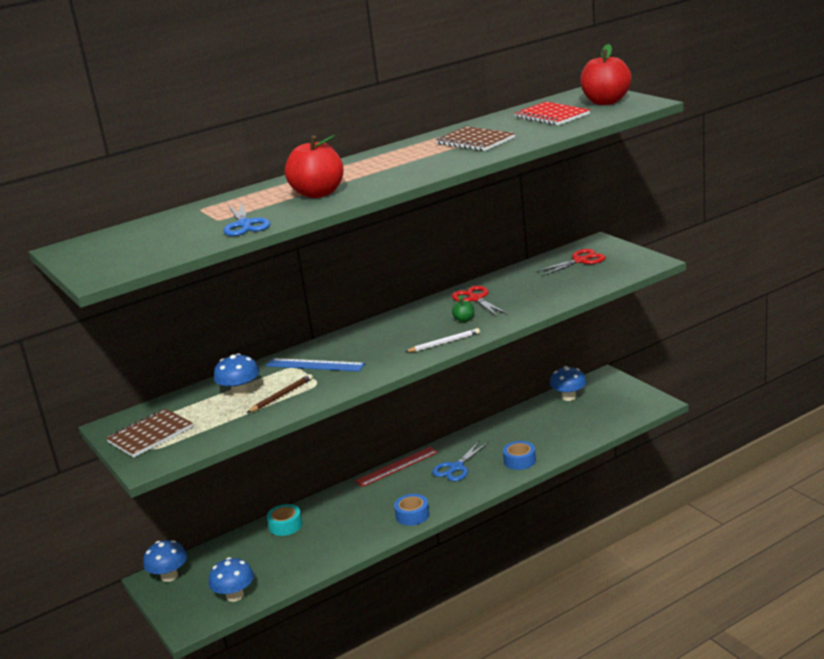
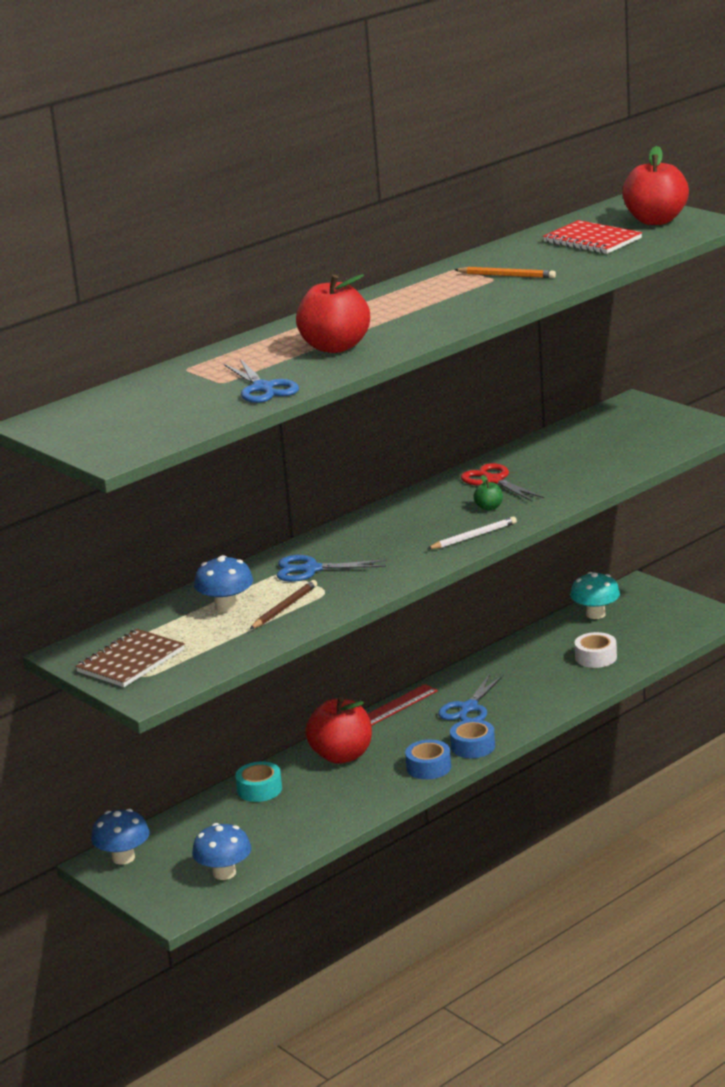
camera: 10 degrees left, 0 degrees up
(315, 365) = (311, 569): blue ruler -> blue scissors
(353, 501) = (342, 756): none -> red apple
(475, 141) = (506, 275): brown notebook -> orange pencil
(519, 461) = (552, 695): blue tape -> blue tape (473, 746)
(560, 431) = (596, 657): none -> white tape
(569, 397) = (595, 614): blue mushroom -> turquoise mushroom
(580, 261) = (617, 428): red scissors -> none

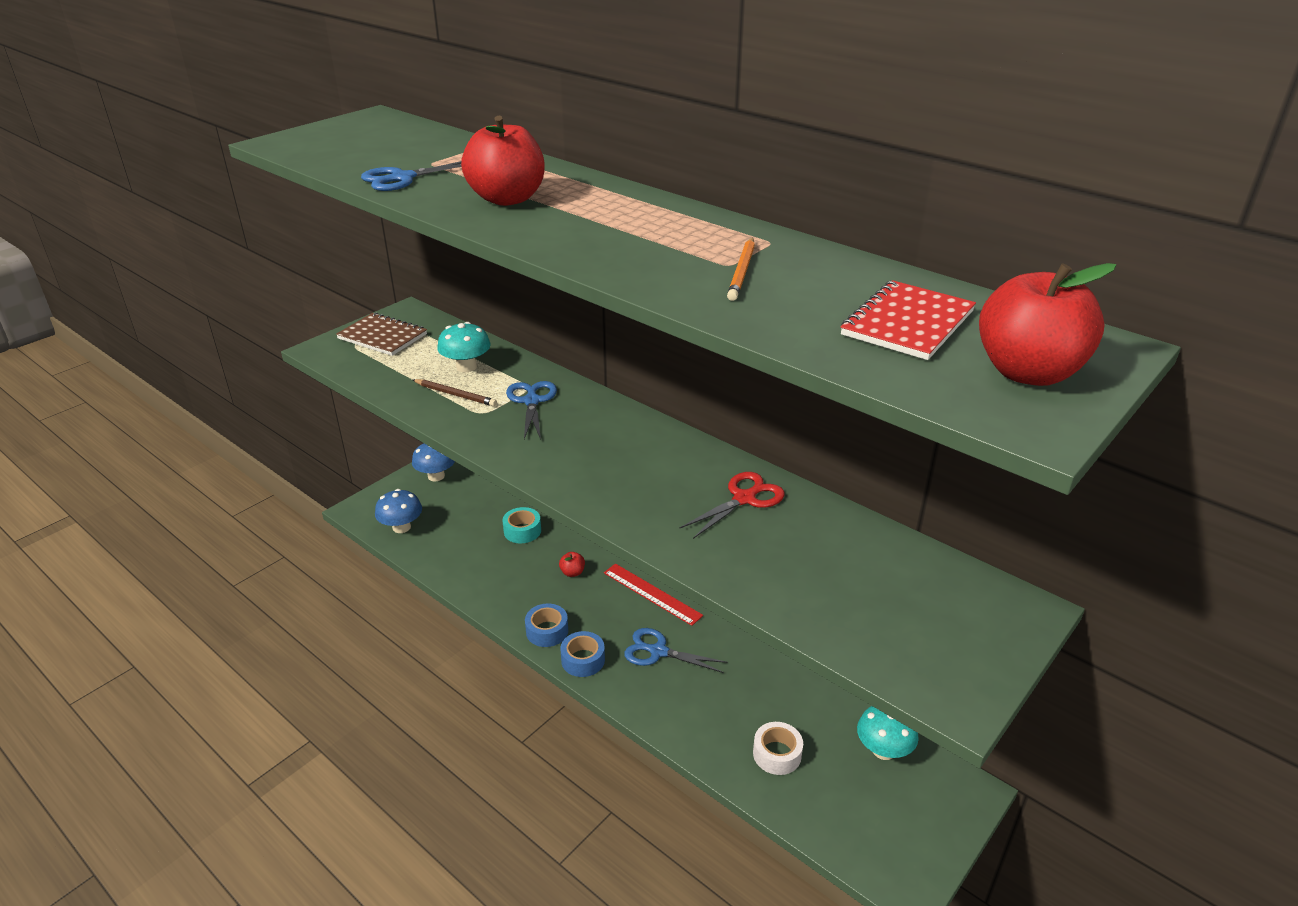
camera: 80 degrees right, 10 degrees up
(226, 607) = (466, 367): blue mushroom -> turquoise mushroom
(342, 756) = (572, 572): red apple -> red apple, size x0.44
(473, 536) = (593, 492): white pencil -> none
(489, 507) = (669, 499): green apple -> none

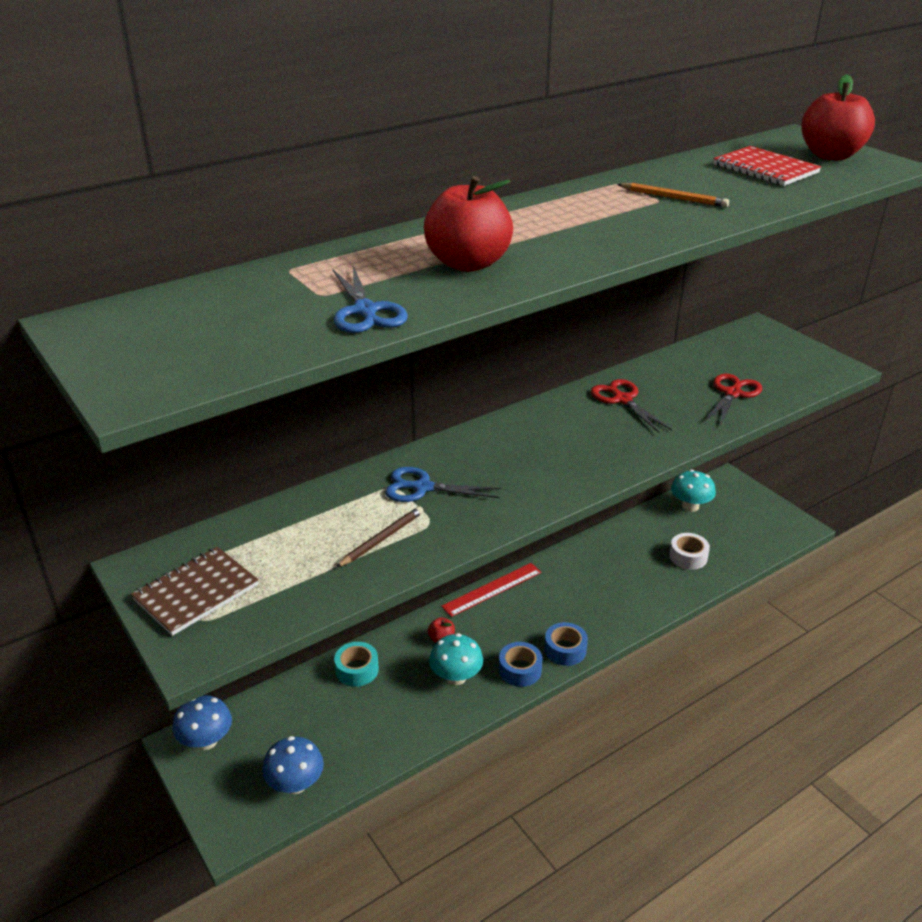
camera: 75 degrees left, 0 degrees up
(466, 367) = (322, 526): turquoise mushroom -> turquoise mushroom (456, 677)
(658, 651) = (567, 599): blue scissors -> none
(810, 587) = (732, 394): none -> red scissors

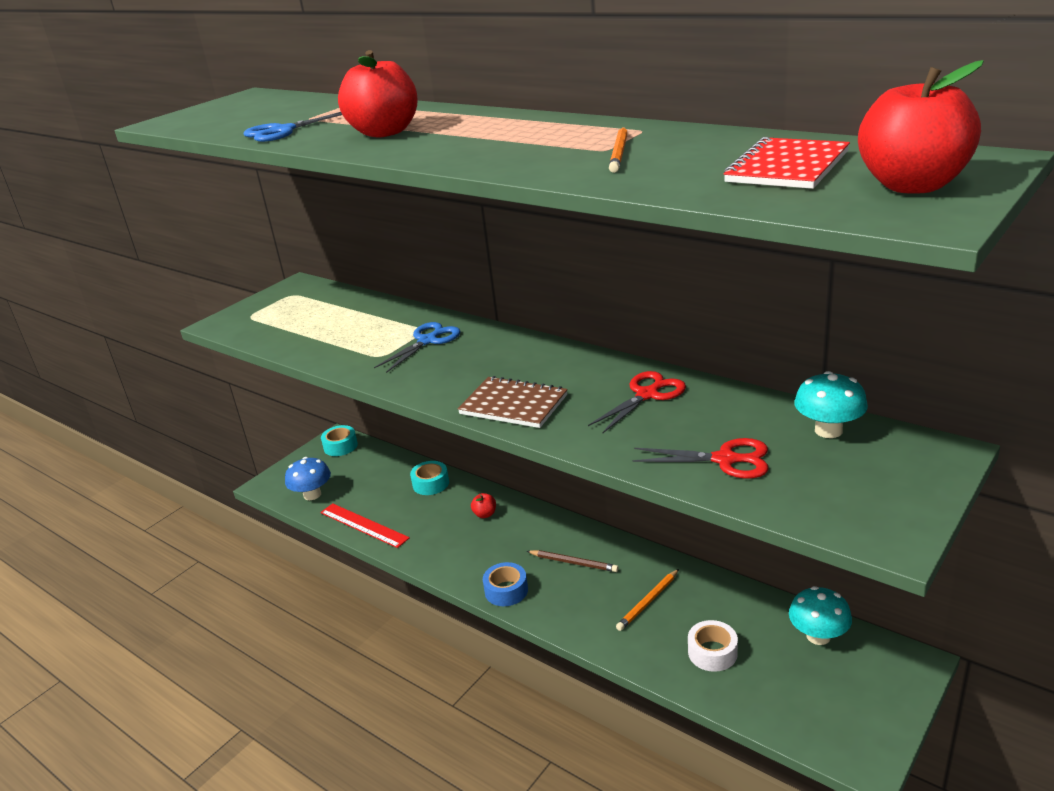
camera: 75 degrees right, 5 degrees down
(196, 592) = (276, 306): brown notebook -> brown notebook (513, 405)
(206, 741) = (340, 446): blue mushroom -> turquoise tape
(382, 539) = (352, 344): brown pencil -> brown pencil (573, 563)
(423, 488) = (427, 341): blue scissors -> blue scissors turned 45 degrees clockwise
(456, 677) = (443, 535): turquoise mushroom -> turquoise mushroom (828, 430)
(492, 589) = (566, 523): red ruler -> red ruler (363, 525)
(520, 670) = (467, 569): blue tape -> none
(620, 571) = (648, 601): none -> orange pencil

